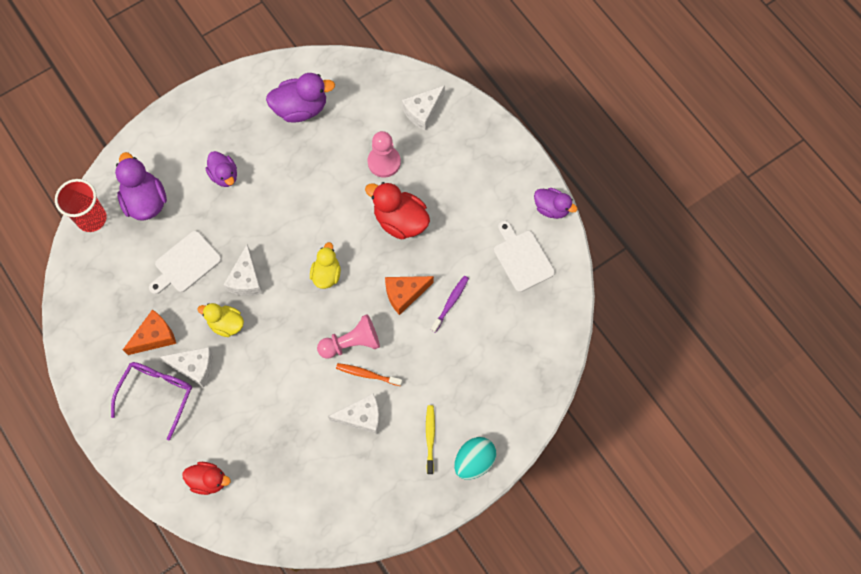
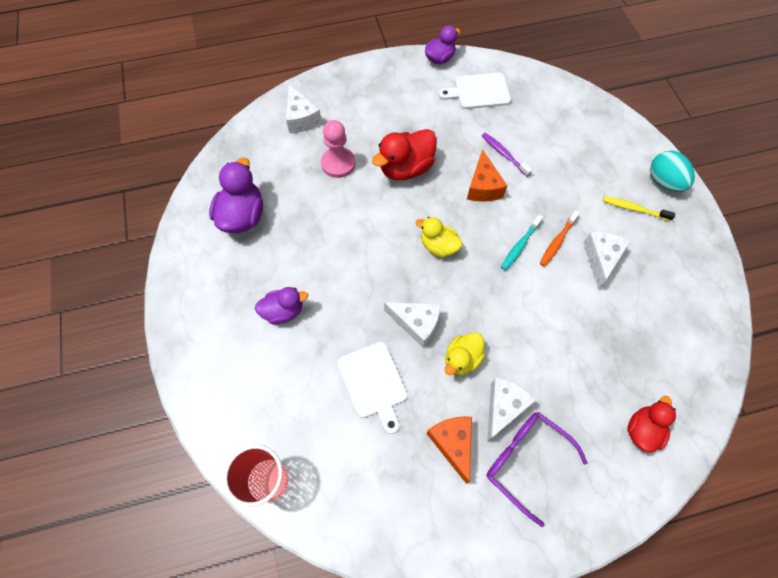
camera: 70 degrees left, 5 degrees down
(145, 201) = (275, 407): purple duck -> none
(351, 343) = (520, 245): pink pawn -> turquoise toothbrush

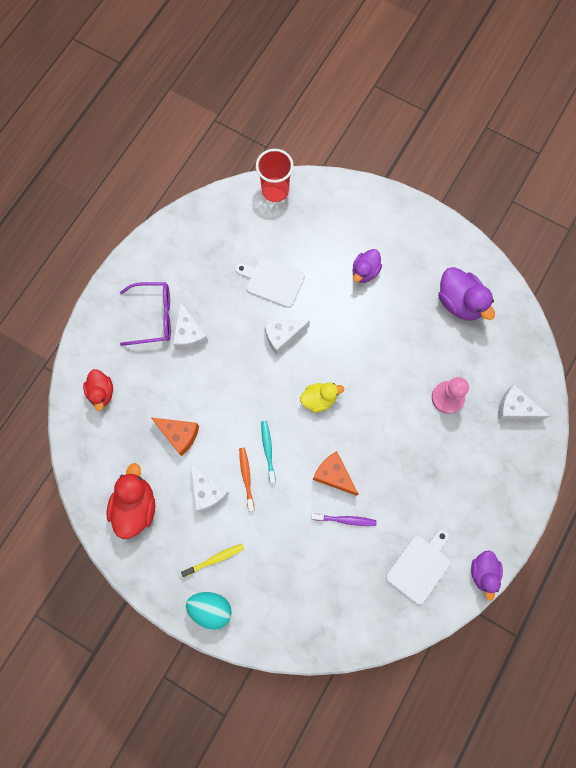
camera: 135 degrees right, 10 degrees up
(406, 168) = (399, 439): red duck -> red duck (135, 506)
(453, 443) = (200, 290): orange cheese -> orange cheese (179, 435)
(462, 359) = (236, 339): yellow duck -> none

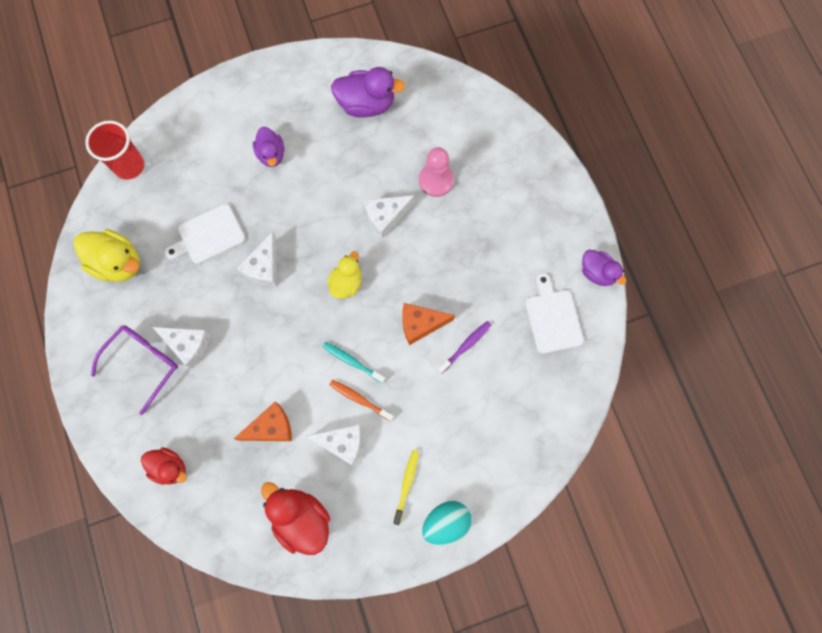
camera: 50 degrees left, 0 degrees up
(205, 242) = (118, 263): none -> yellow duck
(515, 408) = (489, 138): white cheese -> white cheese (386, 217)

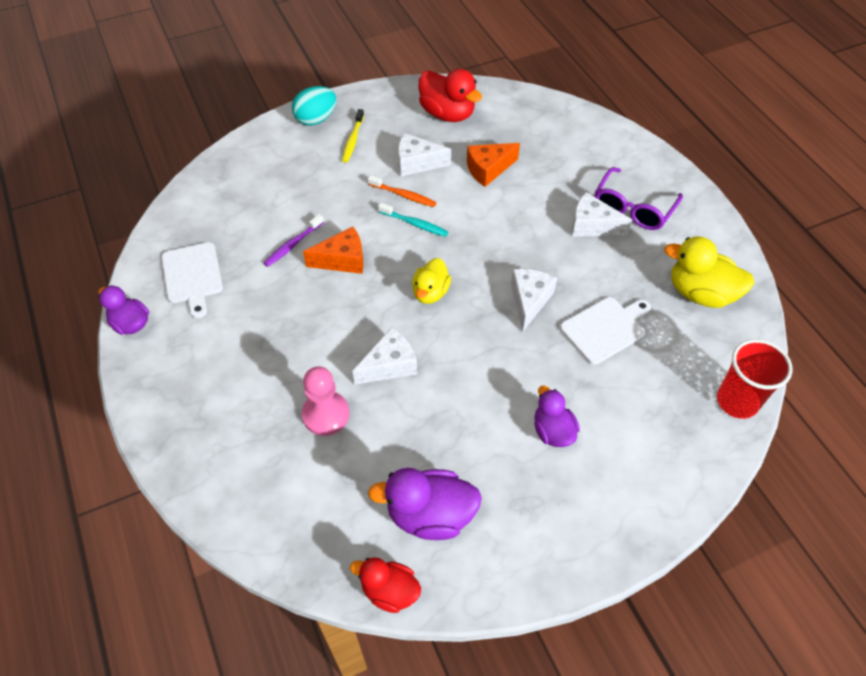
camera: 175 degrees right, 20 degrees down
(170, 467) = (577, 137): red duck -> red duck (389, 591)

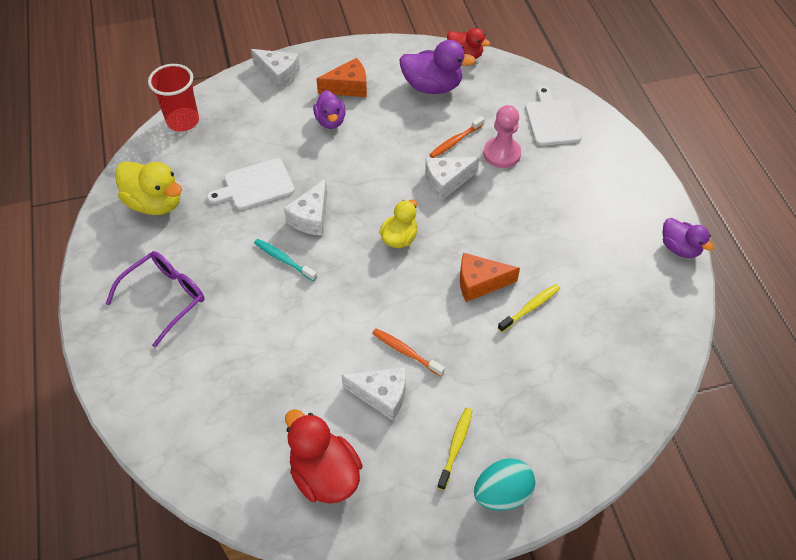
camera: 170 degrees left, 0 degrees up
(193, 276) = (630, 287): white cutting board -> white cutting board (552, 120)
(293, 244) = (530, 308): purple toothbrush -> yellow toothbrush
(385, 425) = (455, 141): none -> orange toothbrush
(414, 223) = (400, 313): turquoise toothbrush -> turquoise toothbrush (284, 260)
(488, 169) = (300, 373): orange cheese -> orange cheese (348, 87)
(592, 225) = (218, 284): white cheese -> white cheese (278, 75)

